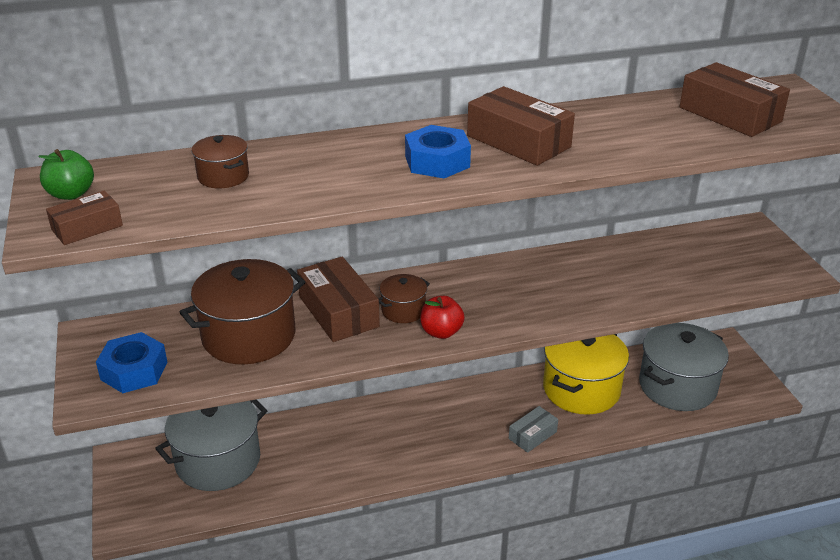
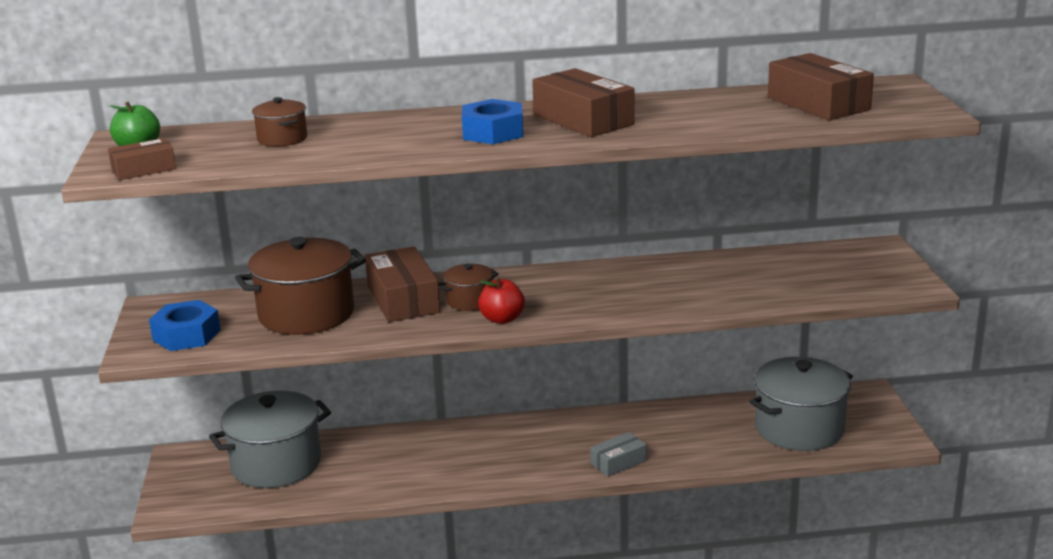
camera: 10 degrees right, 10 degrees down
(581, 389) = (687, 425): yellow pot -> none

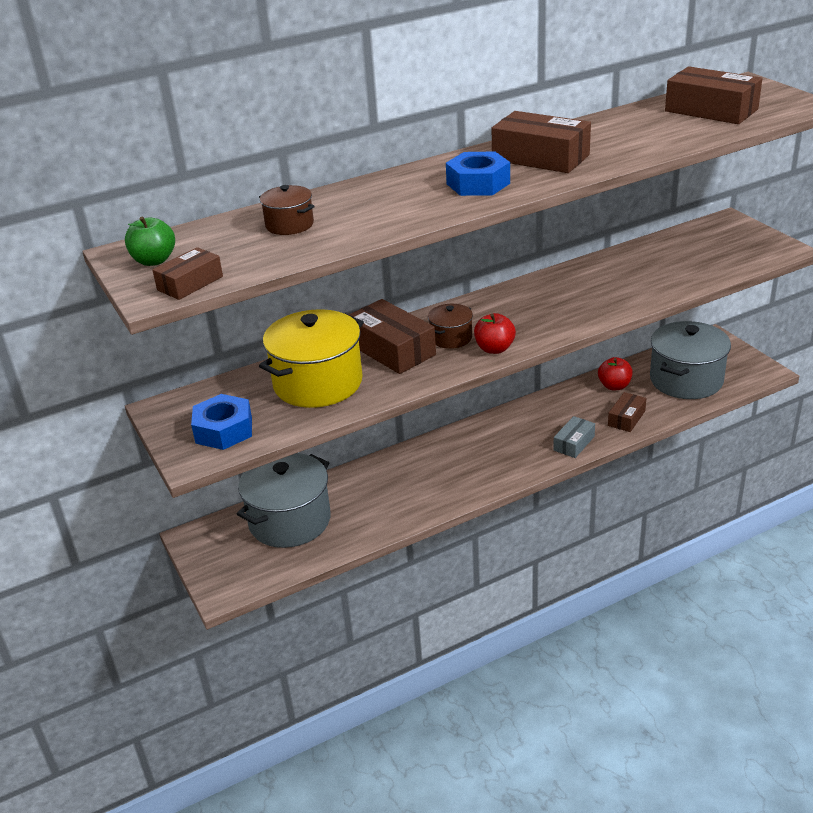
camera: 20 degrees left, 10 degrees up
(306, 314) = (318, 383): brown pot -> yellow pot
(697, 451) = (626, 418): none -> brown box
(711, 416) = (614, 386): none -> red apple

